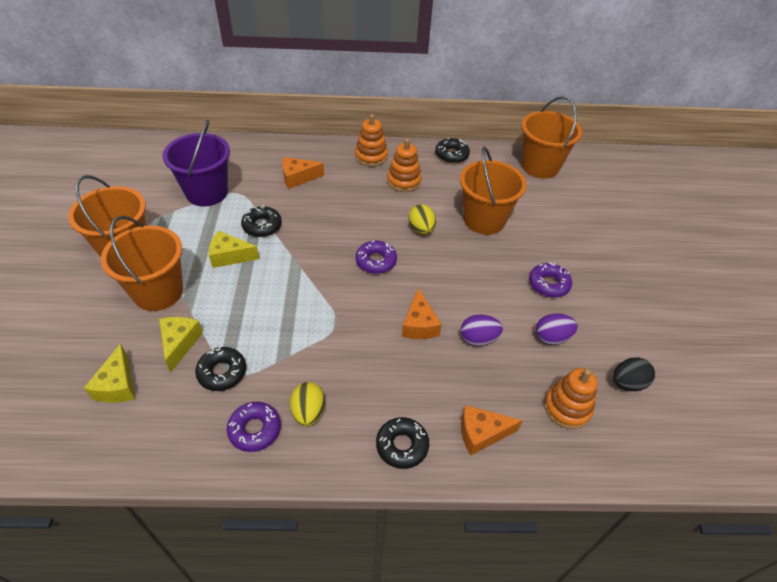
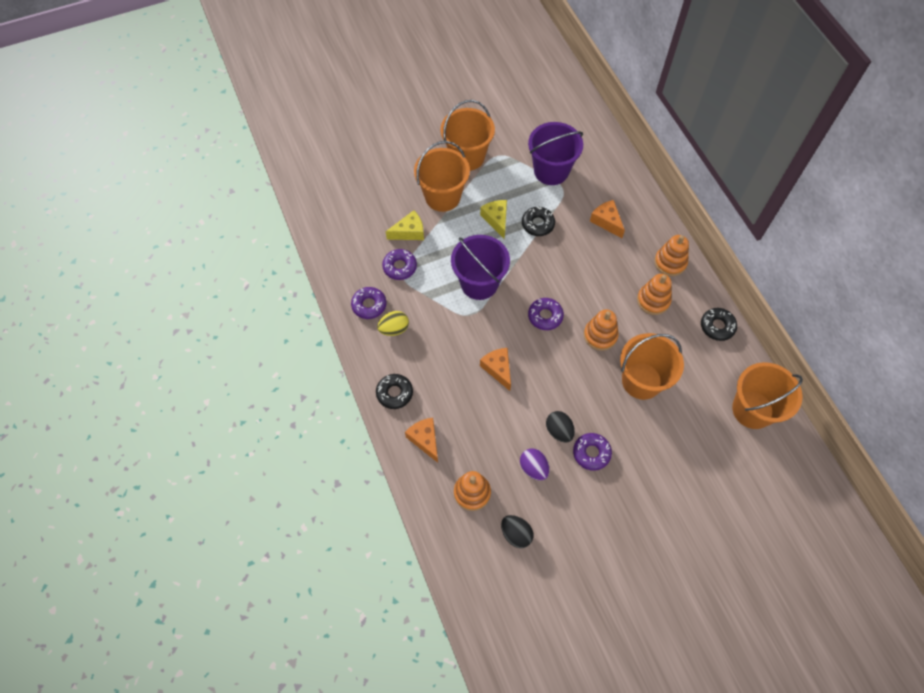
camera: 70 degrees right, 15 degrees up
(117, 385) = (365, 218): yellow cheese -> none
(222, 372) = (400, 267): black donut -> purple donut
(300, 301) = (479, 283): none -> purple bucket
(419, 324) = (498, 369): orange cheese -> orange cheese turned 90 degrees clockwise
(421, 229) = (600, 335): yellow egg -> orange stacking toy
(478, 339) = (505, 414): purple egg -> none
(515, 300) = (559, 431): none -> black egg

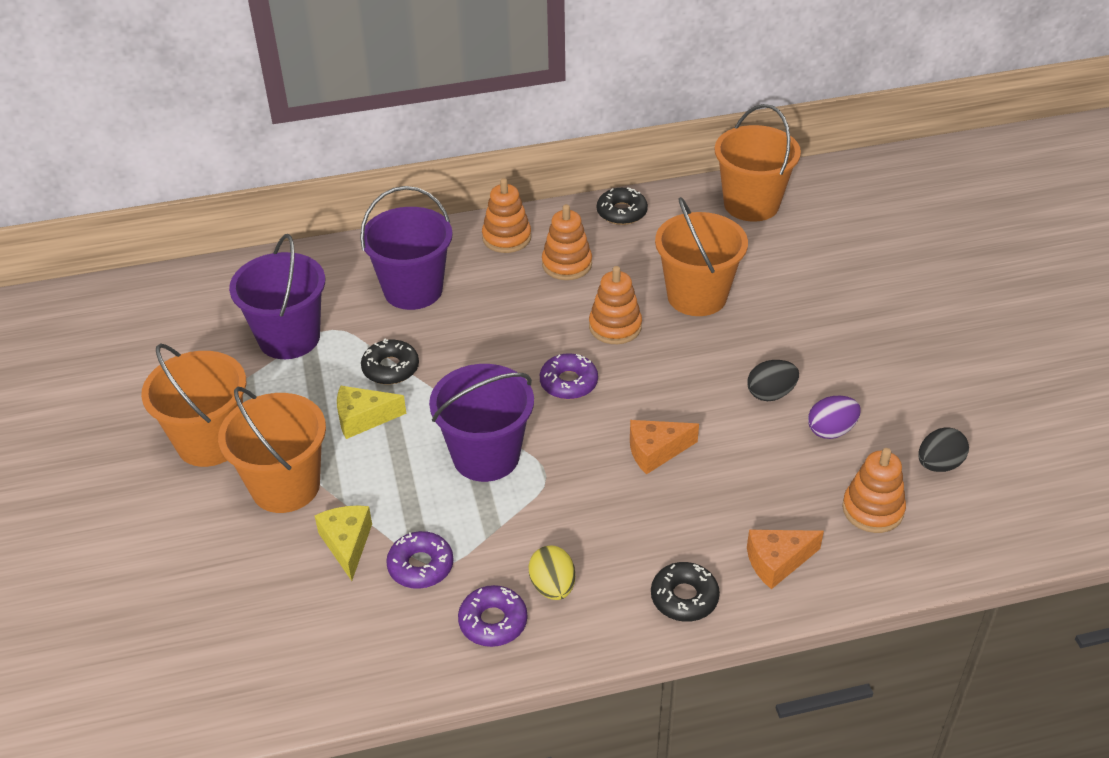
camera: 80 degrees left, 20 degrees down
(591, 453) = (808, 364): purple donut -> none
(606, 221) = (413, 290): orange cheese -> purple bucket

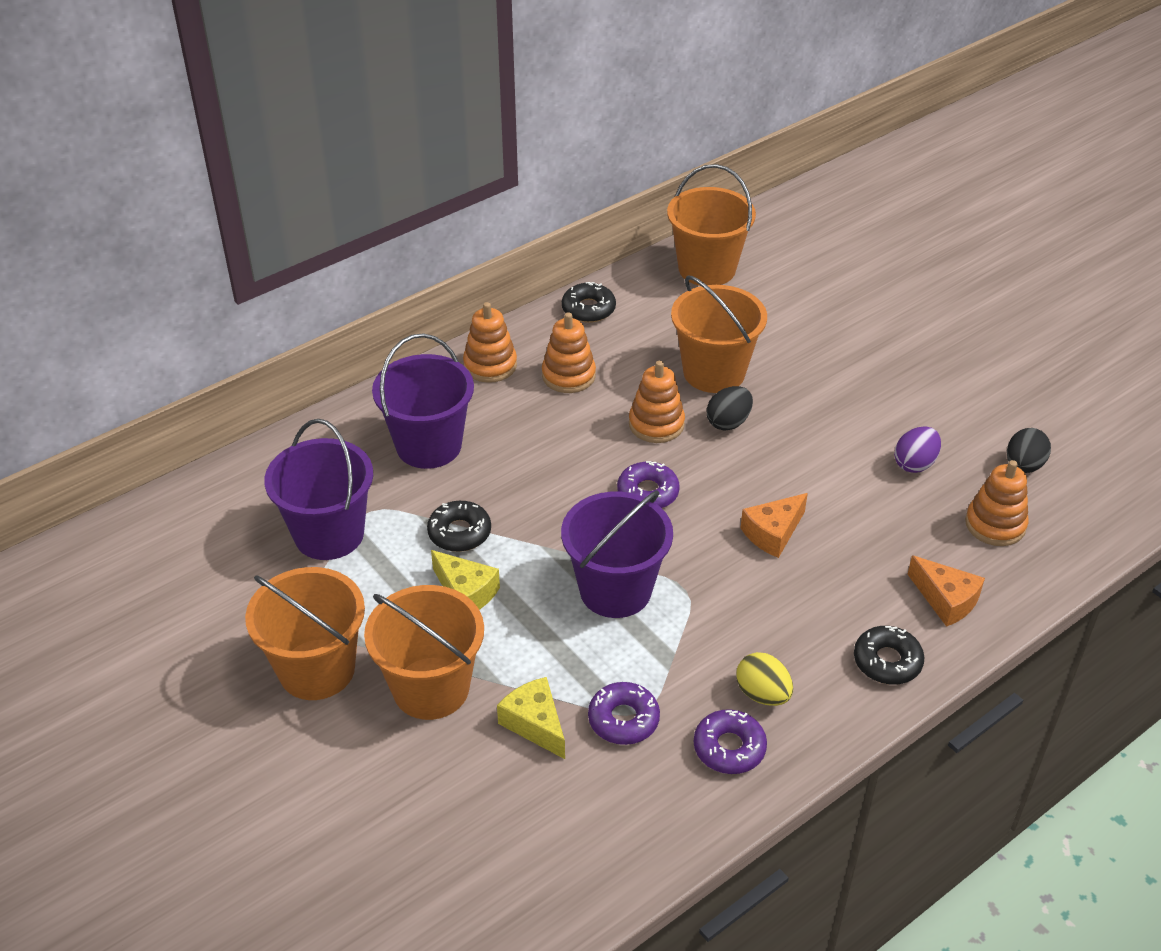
camera: 25 degrees left, 0 degrees up
(363, 418) = (465, 592): yellow cheese -> yellow cheese turned 105 degrees counterclockwise
(770, 394) = (840, 446): black egg -> black egg (728, 422)
(777, 562) = (946, 600): orange cheese -> orange cheese turned 90 degrees counterclockwise

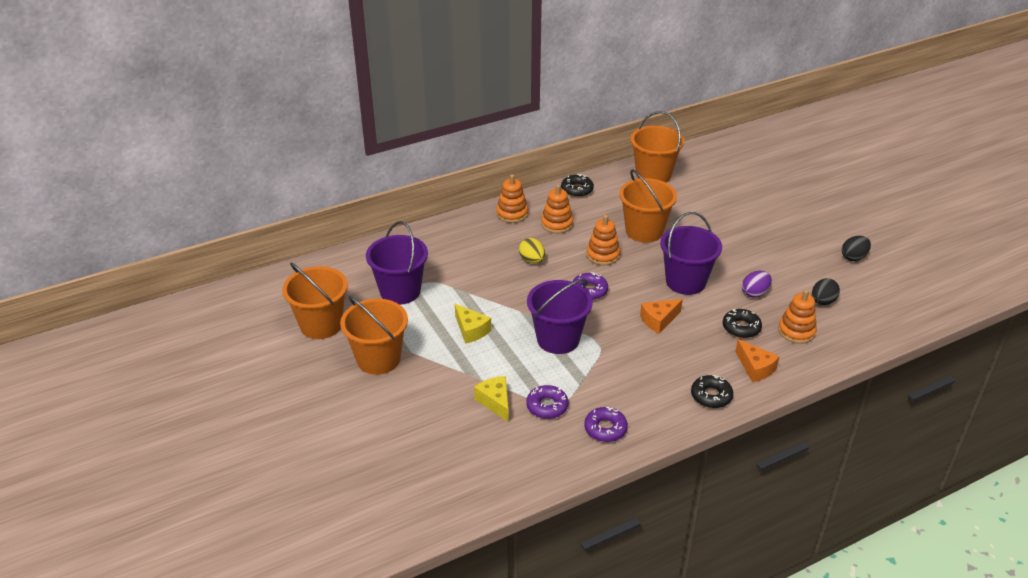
camera: 10 degrees right, 5 degrees down
(429, 445) = (467, 252): purple bucket -> purple bucket (685, 282)
(431, 688) = (440, 376): orange bucket -> orange bucket (321, 325)
(459, 533) = (474, 299): black donut -> black donut (741, 328)
(728, 422) = (646, 259): black egg -> black egg (853, 257)
(762, 694) = (632, 403): yellow egg -> yellow egg (532, 260)

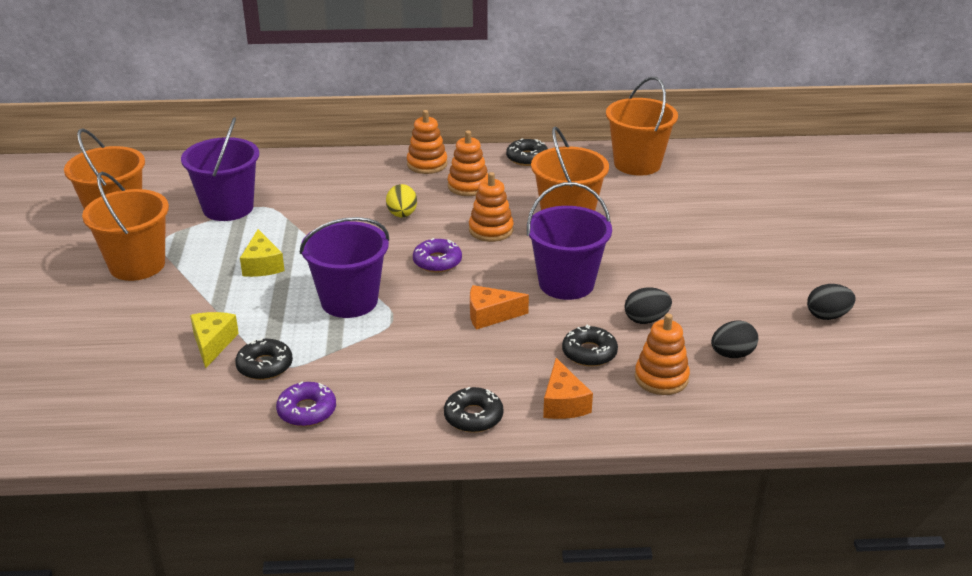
camera: 25 degrees right, 5 degrees down
(547, 406) = (265, 366): purple donut -> black donut
(755, 293) = (646, 320): purple egg -> black egg

